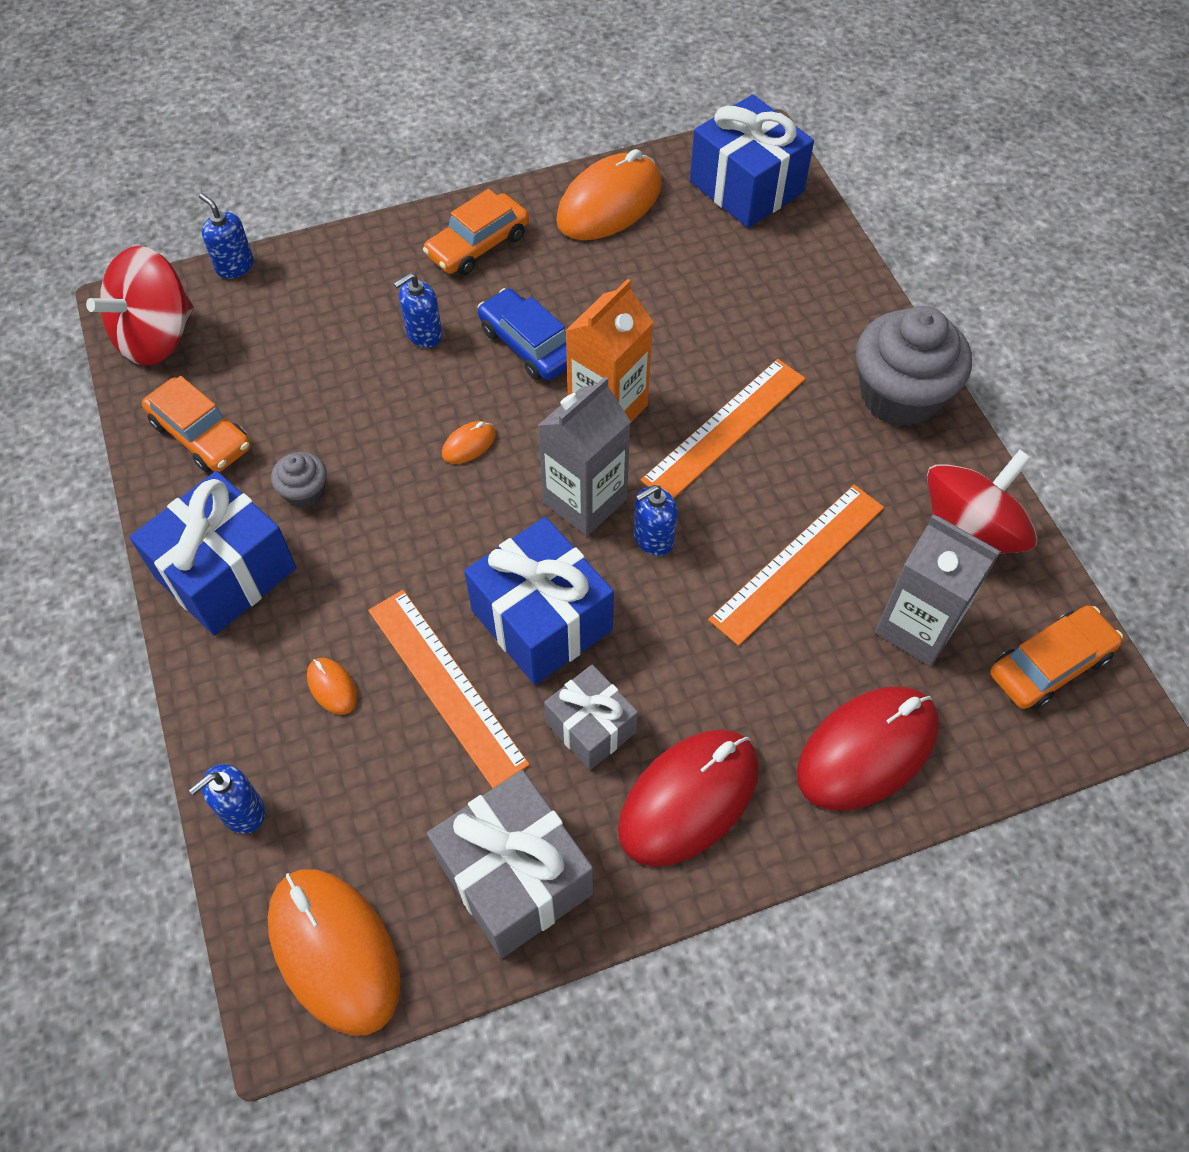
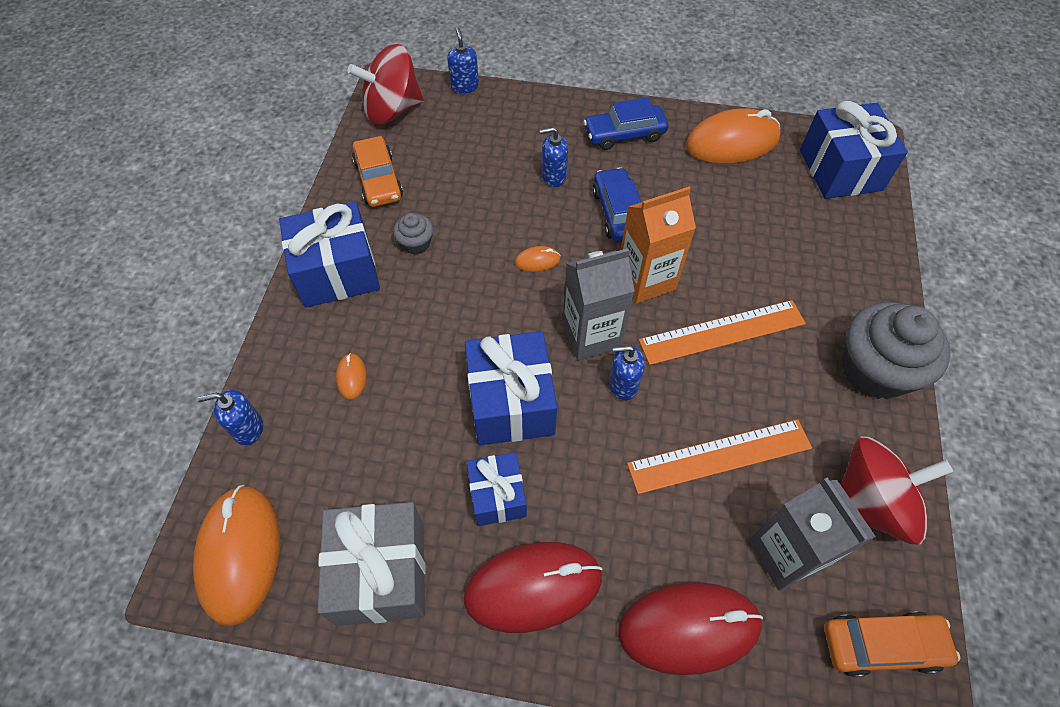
camera: 30 degrees right, 0 degrees up
(446, 685) = (421, 414): orange ruler -> none
(477, 245) = (624, 134): orange car -> blue car
(591, 727) = (497, 496): grey gift -> blue gift

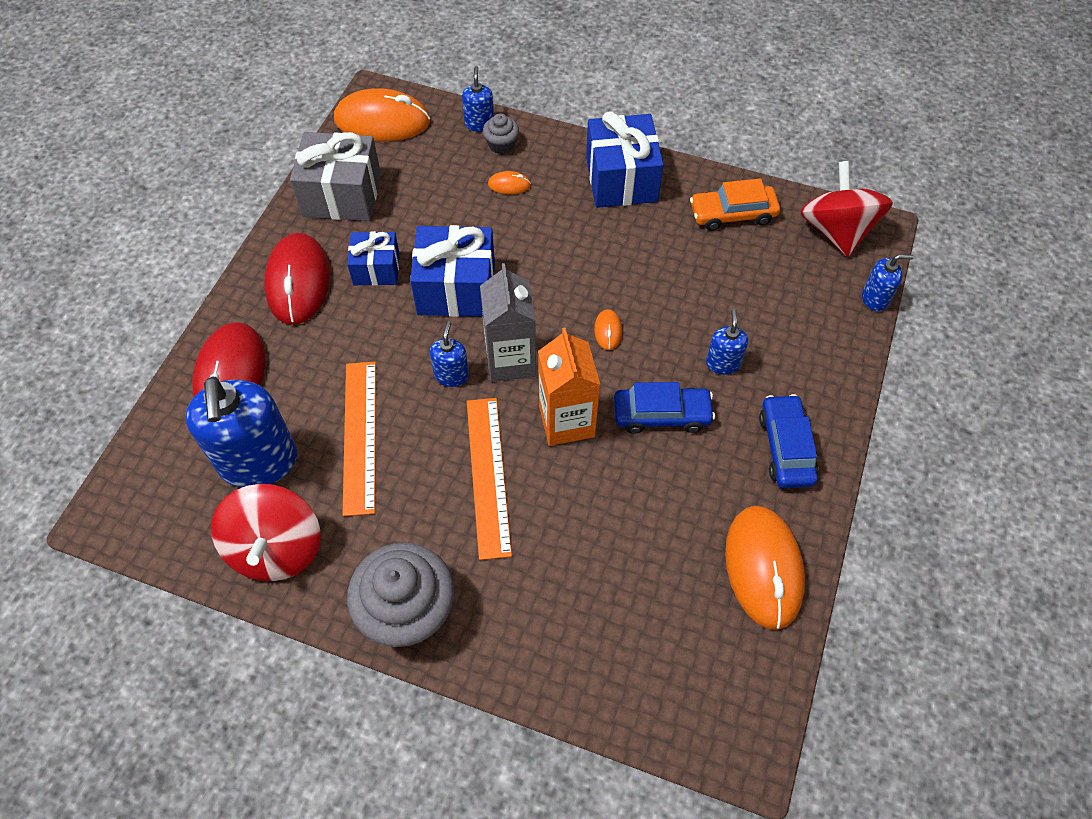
camera: 100 degrees right, 0 degrees up
(416, 243) = (646, 237): grey cupcake -> grey cupcake (501, 144)
(786, 554) = (258, 462): grey carton -> blue soap dispenser
(840, 170) = (702, 691): blue gift -> none
(881, 645) = (163, 509): orange car -> none

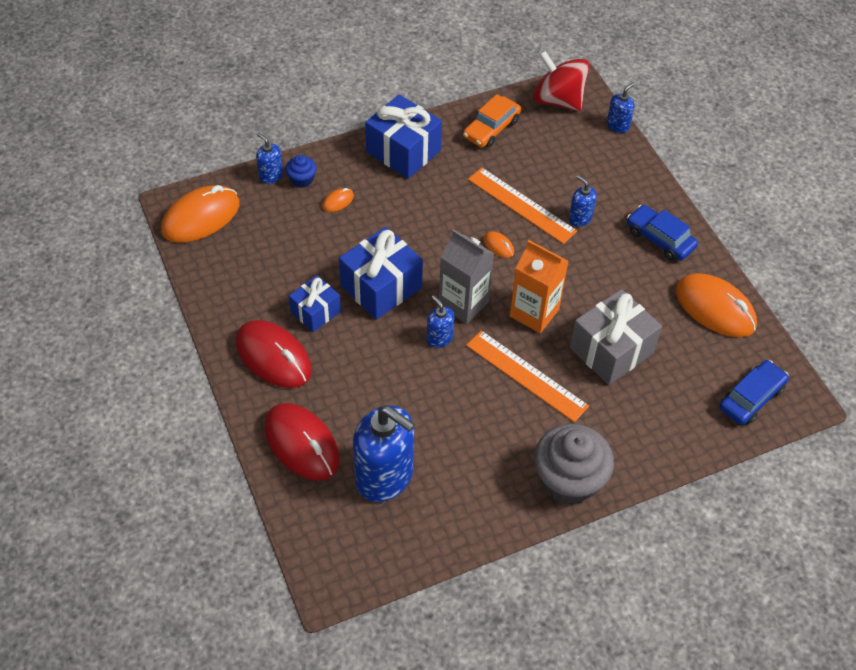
camera: 45 degrees left, 5 degrees down
(276, 548) = (456, 511): red spinning top -> none
(342, 195) = (233, 283): grey gift -> grey gift (611, 350)
(360, 436) = (427, 413): orange ruler -> orange ruler (521, 205)
(501, 144) = (302, 179): grey cupcake -> blue cupcake
(661, 415) = (580, 270): blue car -> blue car (751, 398)

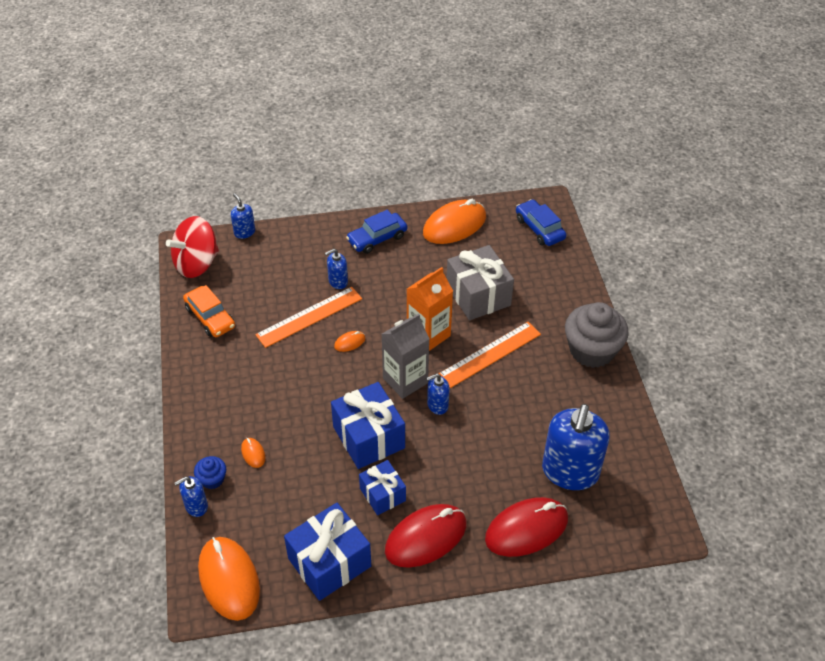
camera: 75 degrees left, 5 degrees down
(384, 476) = (570, 472): blue soap dispenser -> blue soap dispenser turned 150 degrees clockwise
(403, 151) = (210, 389): blue gift -> blue gift (329, 562)

